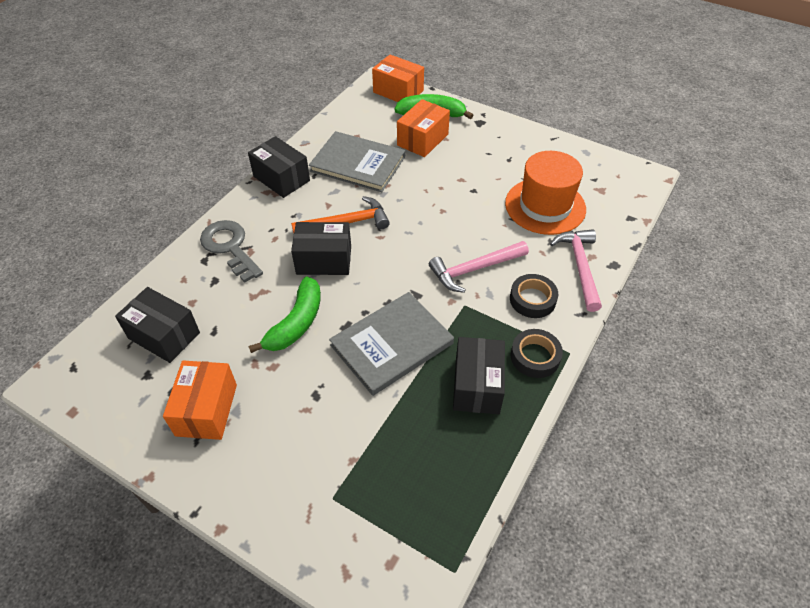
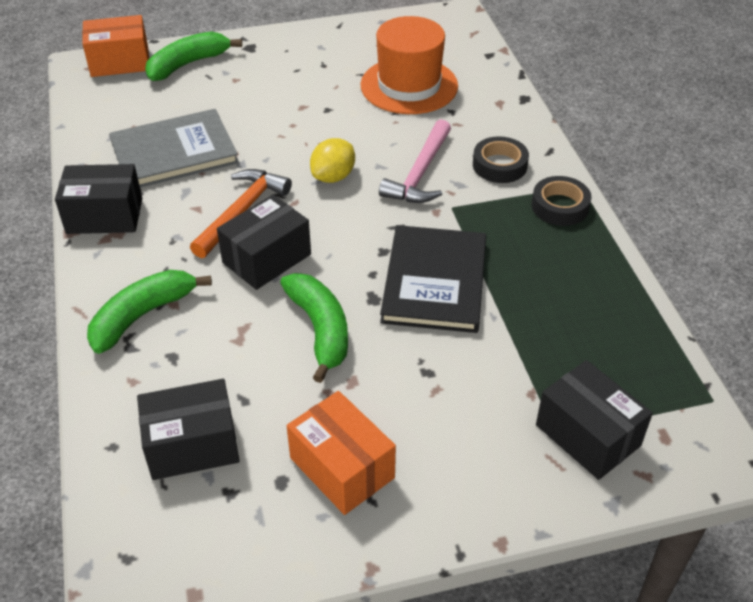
camera: 45 degrees left, 5 degrees down
(230, 247) = (142, 315): grey key -> green banana
(391, 344) = (434, 281): grey book -> black book
(421, 236) = (333, 176): none -> yellow lemon
(422, 140) = (213, 93): orange box -> none
(477, 386) = (547, 260): black box -> black box (588, 435)
(580, 266) = (501, 116): pink hammer -> none

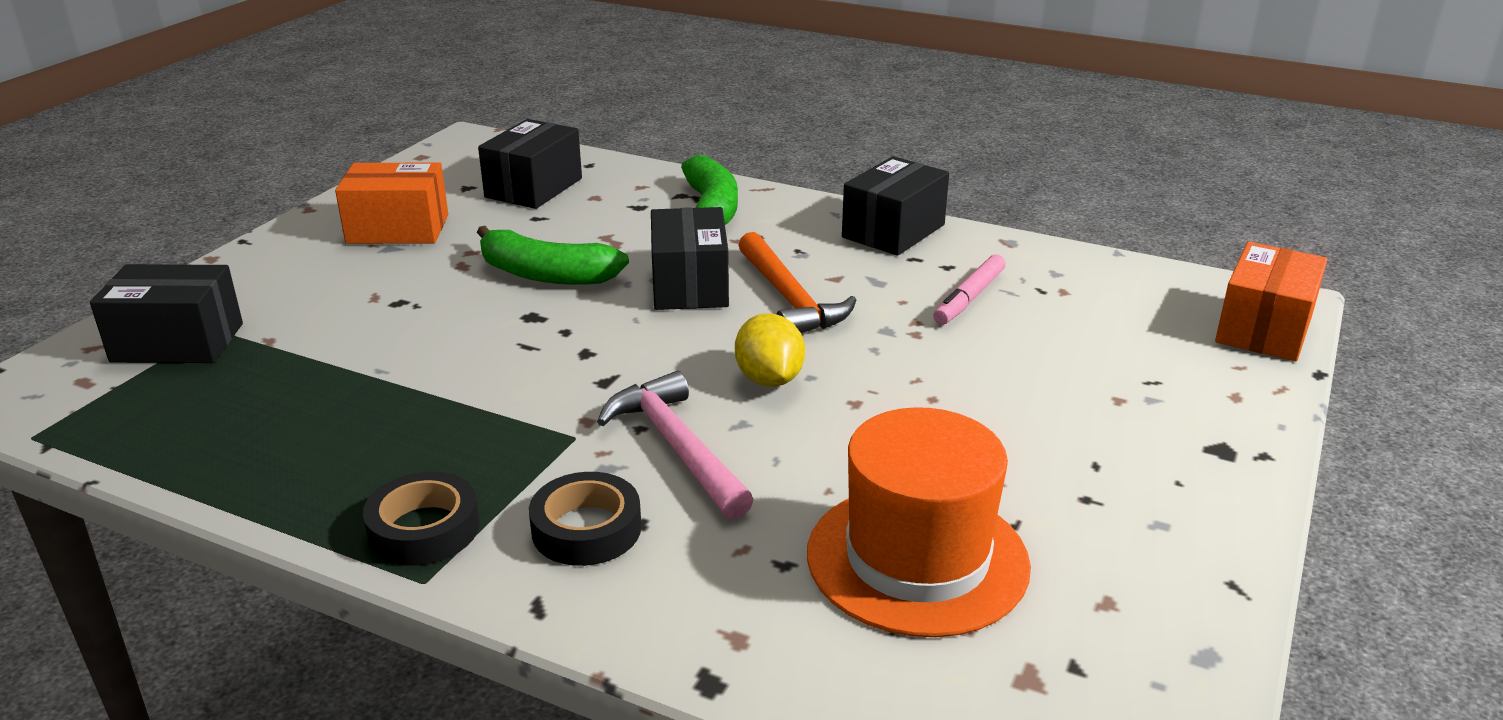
camera: 130 degrees right, 15 degrees down
(174, 152) = (969, 298): grey book -> pink marker
(188, 64) = (1208, 377): green banana -> none
(434, 281) = (487, 360): black book -> none

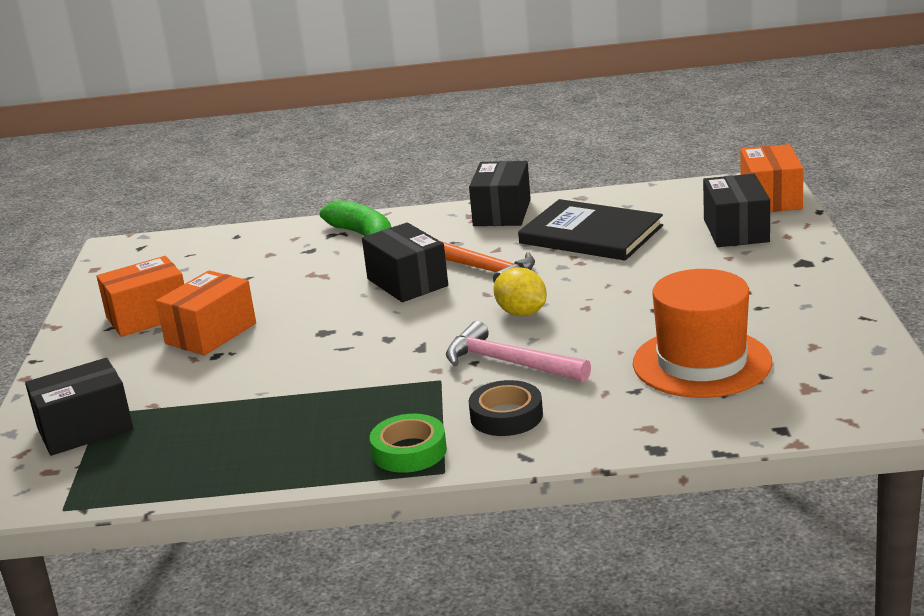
camera: 25 degrees left, 5 degrees down
(424, 529) = (409, 451): black tape -> green tape
(426, 273) = (211, 333): none -> orange box
(533, 188) = (215, 262): black box -> black box (736, 230)
(546, 274) = (300, 307): green banana -> none
(969, 298) = (591, 234): pink marker -> black book

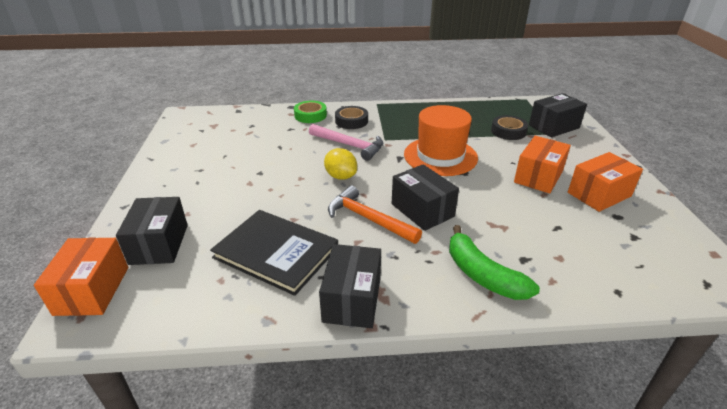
camera: 175 degrees right, 10 degrees up
(188, 411) = (508, 131): none -> black tape
(409, 451) = (392, 110): green tape -> green tape (310, 115)
(702, 363) = (252, 139): orange hat -> orange hat (440, 156)

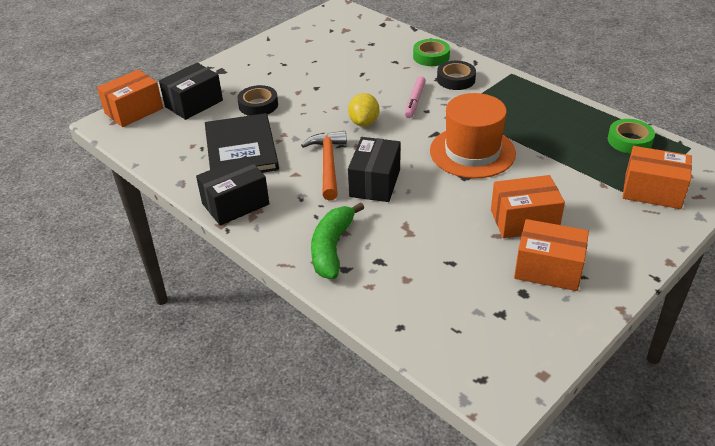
camera: 50 degrees right, 5 degrees up
(349, 145) = (415, 101): pink hammer -> pink marker
(498, 109) = (629, 141): none -> green tape
(508, 131) = (587, 168): black tape -> black tape (258, 105)
(554, 126) = (652, 191): black box -> orange box

